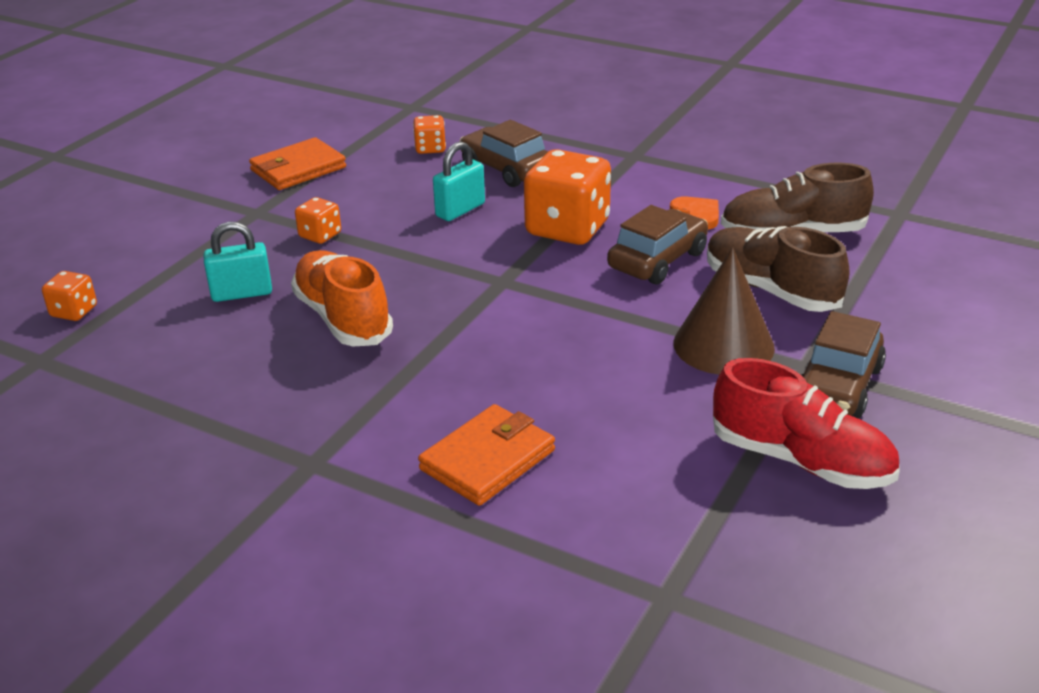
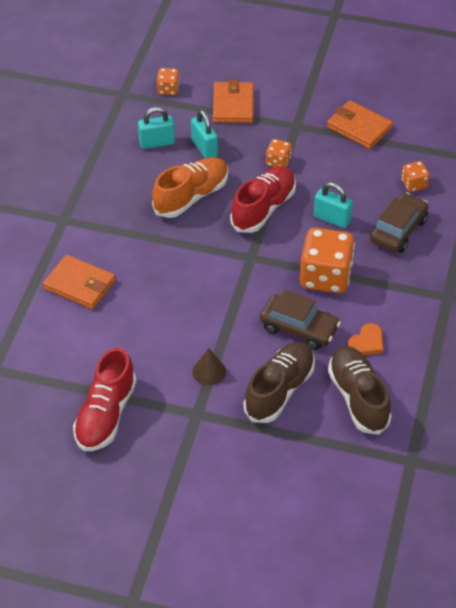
camera: 75 degrees right, 15 degrees up
(167, 257) = (233, 105): none -> orange wallet
(193, 337) = (157, 143): none -> turquoise padlock
(408, 258) = (263, 208): none -> red shoe
(723, 345) = (209, 371): brown cone -> brown cone, size x0.55
(837, 386) = (179, 429): brown car -> none

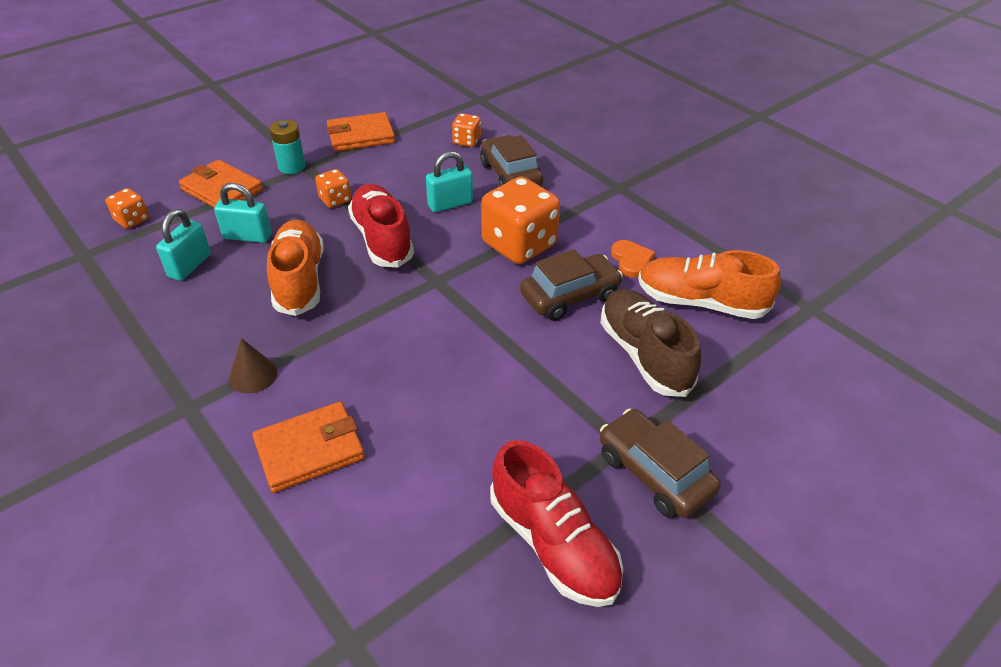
camera: 55 degrees left, 5 degrees down
(188, 436) = (654, 473): none -> brown car
(209, 371) = (567, 399): brown cone -> brown cone (253, 375)
(289, 119) = (292, 167): none -> turquoise battery
(358, 398) = (700, 302): brown shoe -> orange shoe

